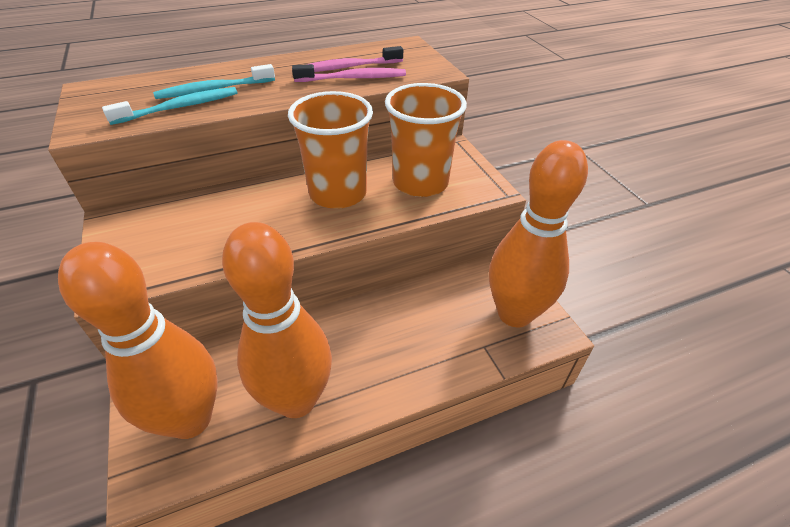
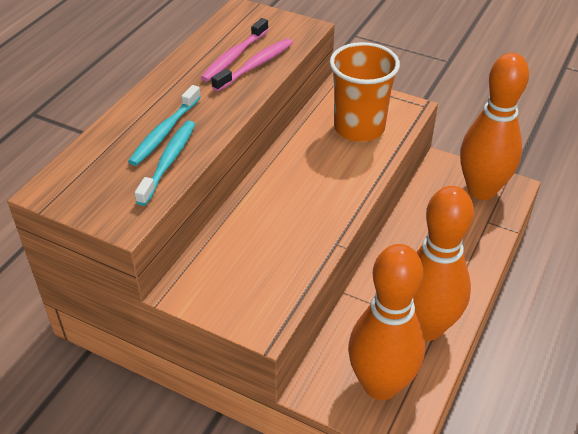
camera: 40 degrees left, 0 degrees up
(338, 193) = (316, 169): orange cup -> none

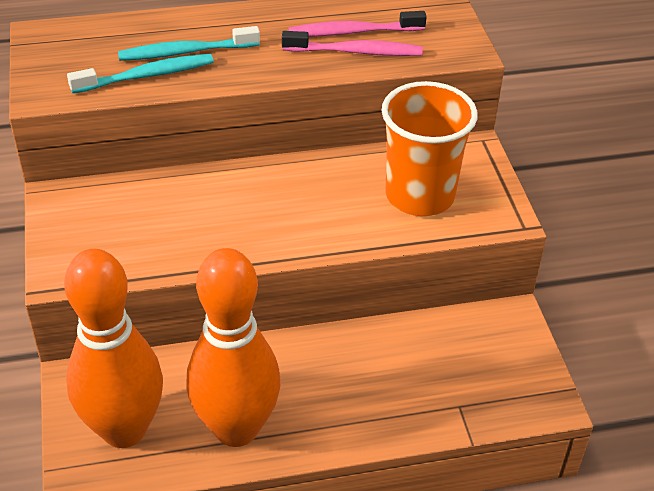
camera: 50 degrees right, 0 degrees up
(481, 190) = (507, 374): orange bowling pin -> none

